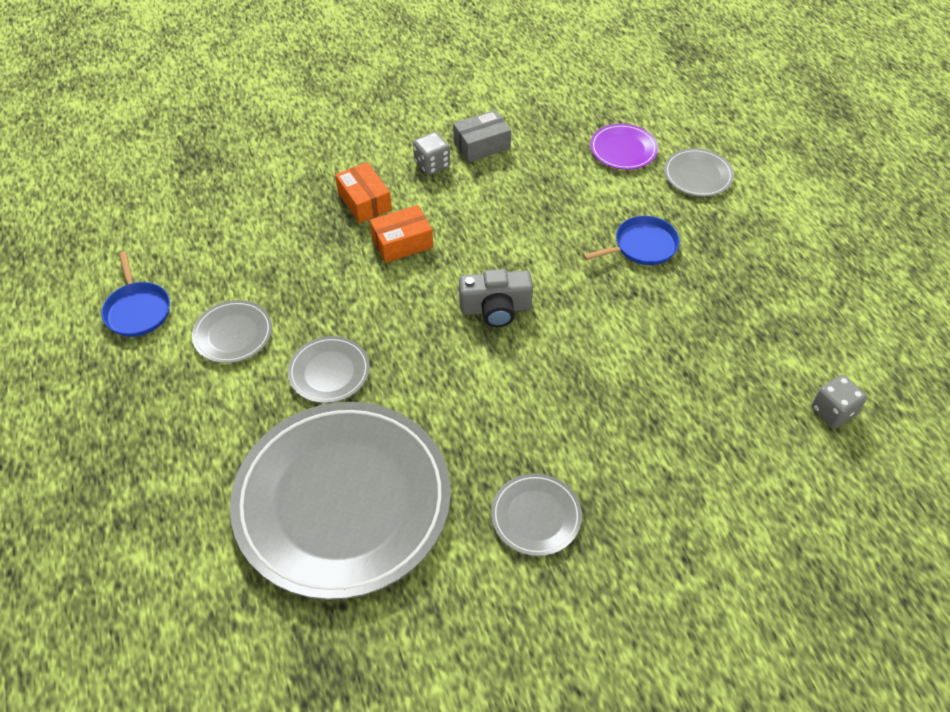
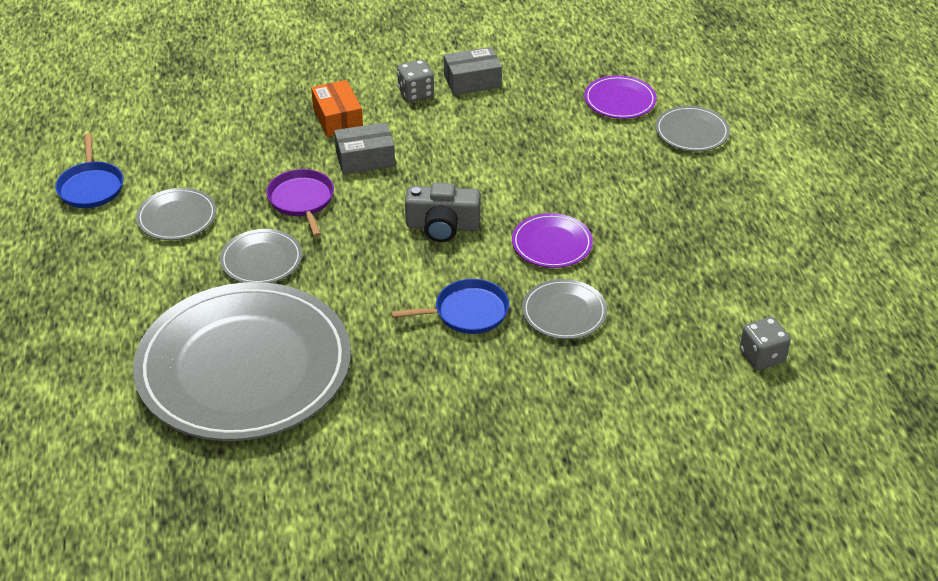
camera: 10 degrees right, 10 degrees down
(352, 298) = (302, 200): none -> purple pan
(402, 243) = (365, 159): orange box -> grey box
(536, 516) = (428, 405): grey plate -> grey plate (564, 312)
(604, 314) = (552, 244): none -> purple plate
(642, 246) = (611, 189): blue pan -> blue pan (467, 312)

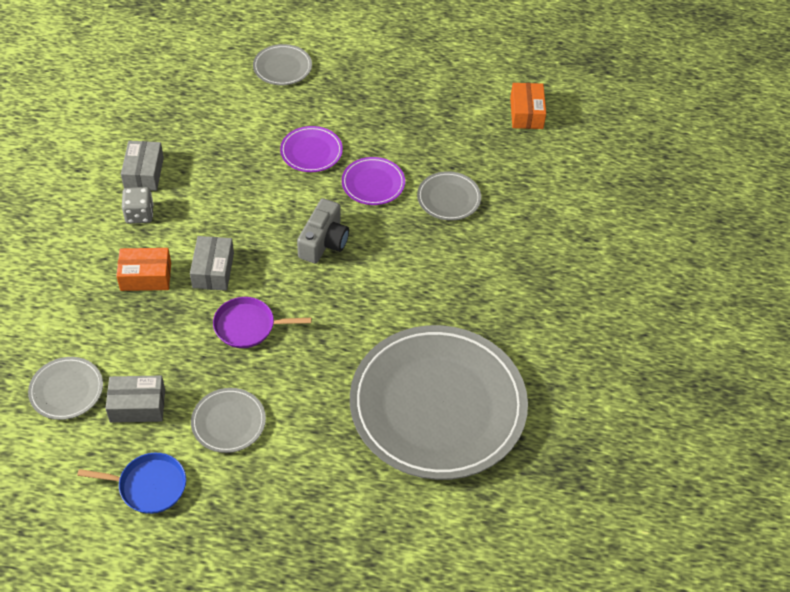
camera: 75 degrees left, 10 degrees up
(180, 155) = (137, 405): none -> grey box
(261, 260) = (313, 370): grey plate -> grey plate (66, 390)
(467, 312) = (427, 252): blue pan -> none
(620, 100) = (222, 93): purple plate -> purple plate (311, 152)
(762, 356) = (526, 113): grey dice -> orange box

